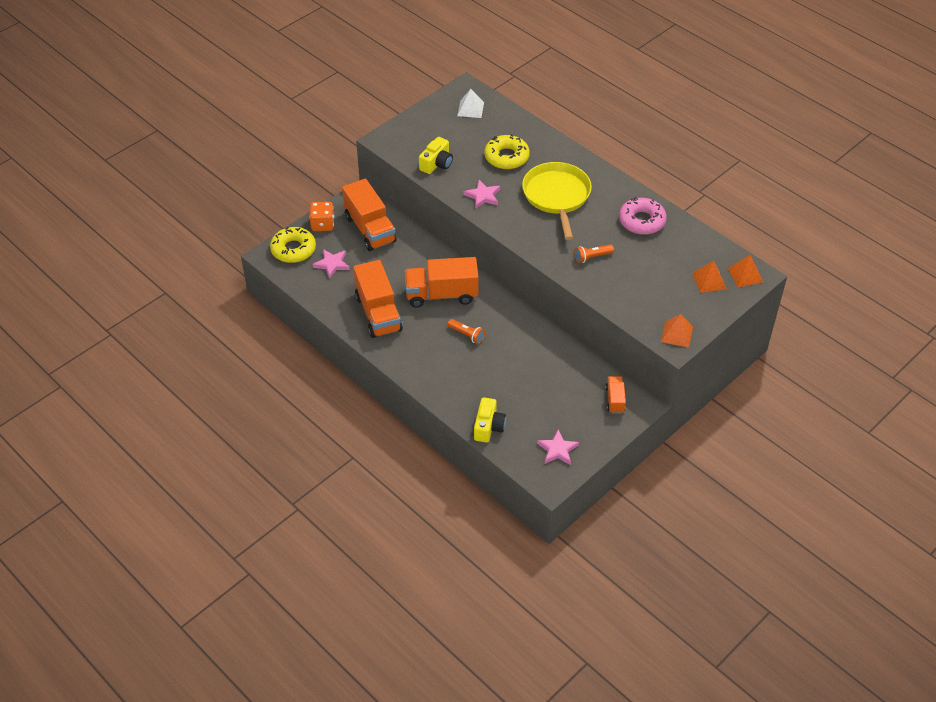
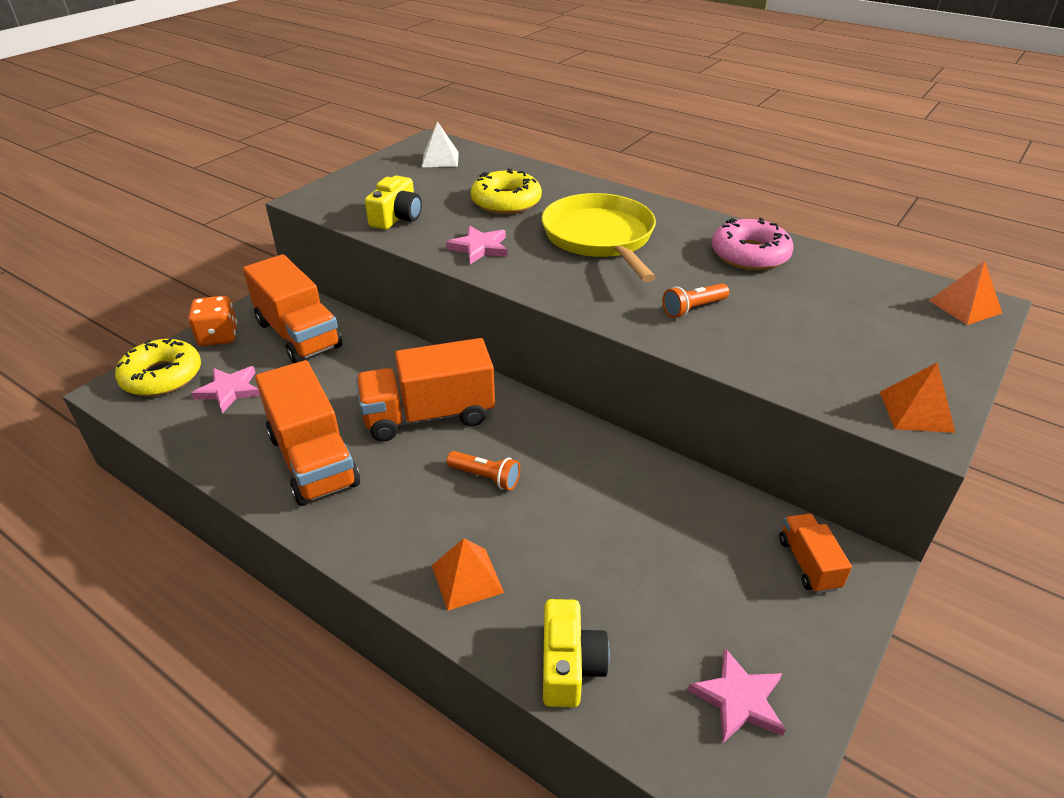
camera: 10 degrees left, 10 degrees down
(709, 281) = (912, 321): orange pyramid -> orange pyramid (467, 579)

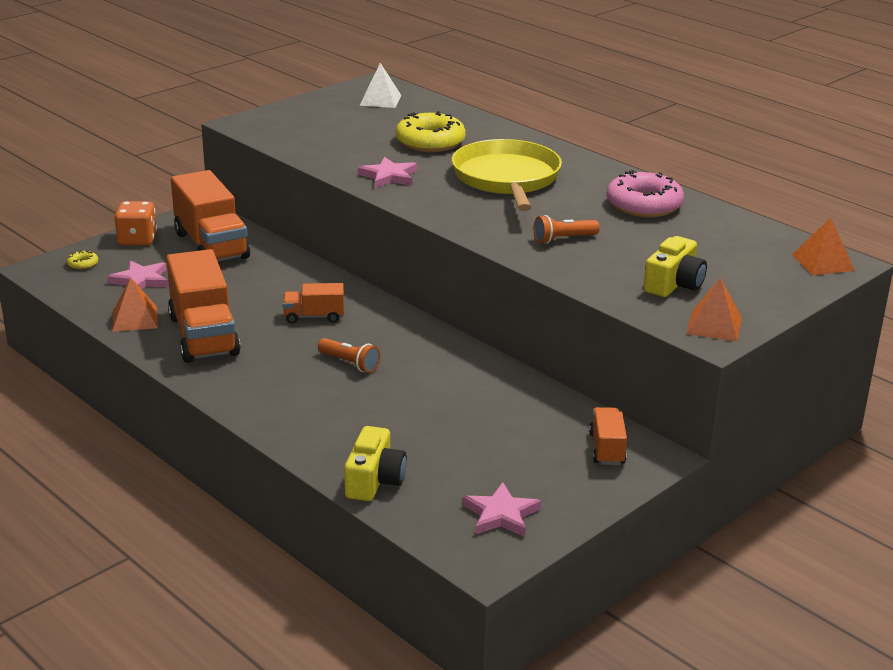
camera: 10 degrees right, 10 degrees down
(162, 376) = (83, 264): yellow donut -> yellow donut, size x0.42
(397, 217) = (321, 146): yellow camera -> yellow camera (674, 284)
(429, 415) = (314, 317): orange truck -> orange truck, size x0.51
(467, 579) = (311, 423): orange pyramid -> orange pyramid (135, 319)

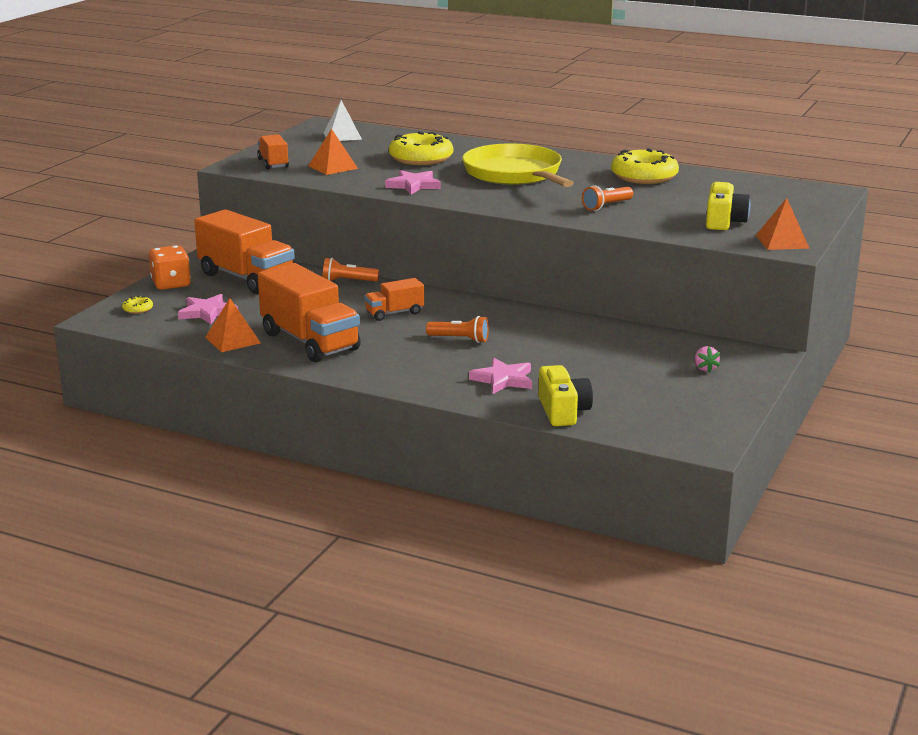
camera: 20 degrees left, 5 degrees down
(303, 267) = (348, 281): none -> orange flashlight
(501, 514) = (686, 413): pink star -> pink star (503, 379)
(573, 458) = (705, 368): none -> pink strawberry
(607, 449) = (724, 358): orange truck -> orange truck (273, 163)
(644, 205) = (644, 176): pink donut -> yellow donut
(822, 262) = (817, 193): orange pyramid -> orange pyramid (333, 167)

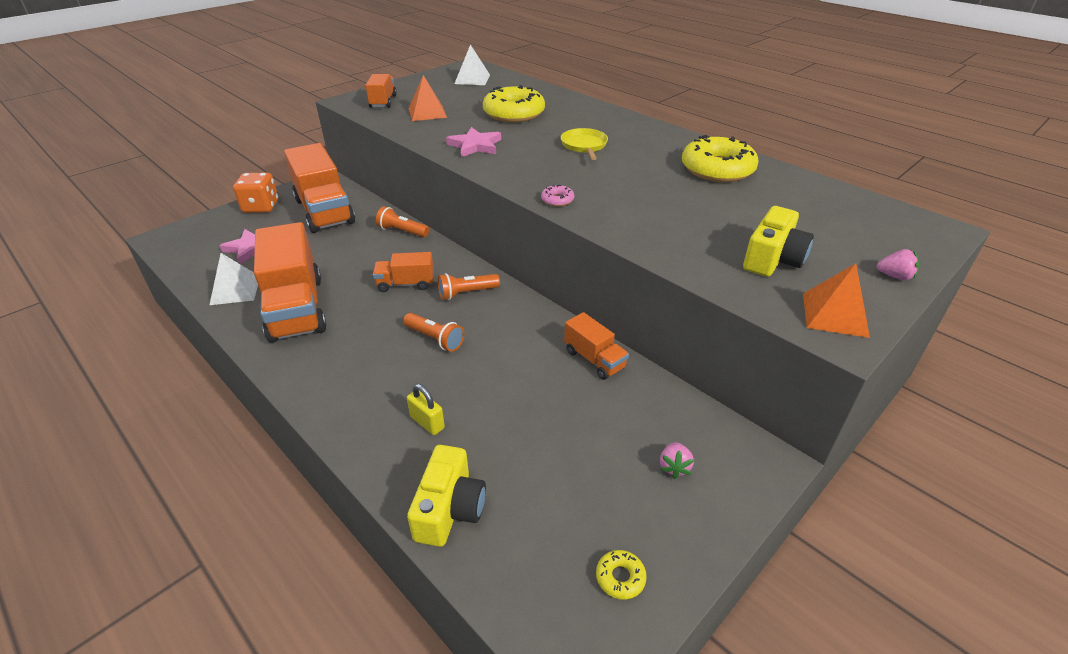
camera: 20 degrees right, 15 degrees up
(138, 309) = (205, 232): yellow donut -> yellow donut (620, 577)
(233, 340) = (235, 290): orange pyramid -> white pyramid
(503, 379) = (427, 422): pink star -> yellow padlock
(514, 174) = (584, 146): yellow pan -> yellow pan, size x0.46
(529, 210) = (557, 200): none -> pink donut
(604, 330) = (594, 359): none -> orange truck
(606, 206) = (646, 208): orange flashlight -> orange flashlight (466, 293)
(812, 219) = (894, 276): none -> pink strawberry

